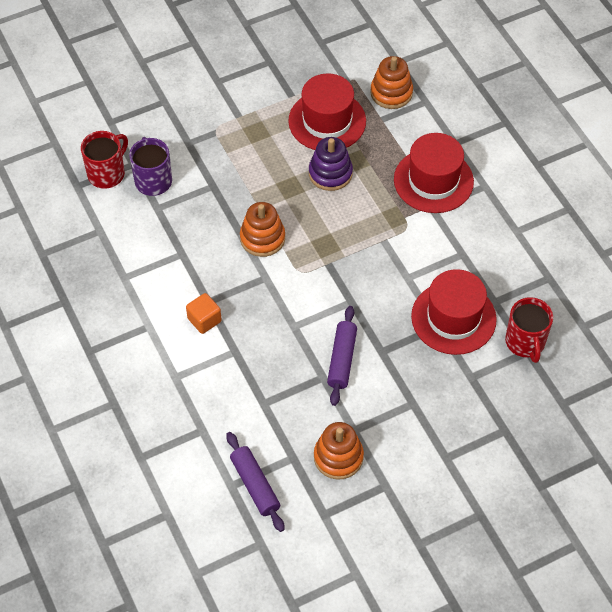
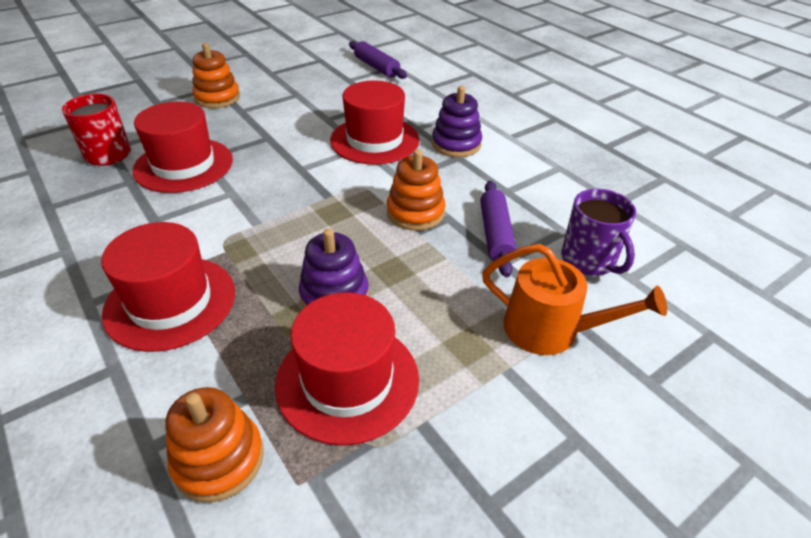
camera: 170 degrees right, 15 degrees down
(107, 173) = (657, 262): red mug -> none
(204, 135) = (550, 330): none -> orange watering can
(204, 320) = (456, 144): orange cube -> purple stacking toy
(280, 335) = (374, 140): none -> red hat
(338, 457) = (310, 82): orange stacking toy -> orange stacking toy (217, 98)
(342, 359) = (309, 130): purple rolling pin -> purple rolling pin (495, 234)

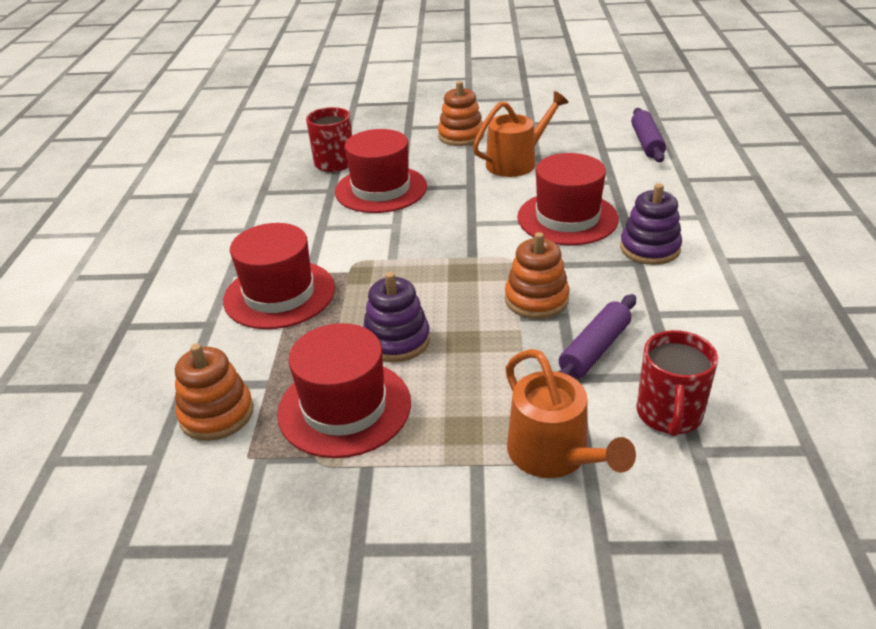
camera: 40 degrees right, 5 degrees down
(289, 107) = (516, 162): none -> orange watering can
(589, 260) = (669, 414): purple mug -> red mug

